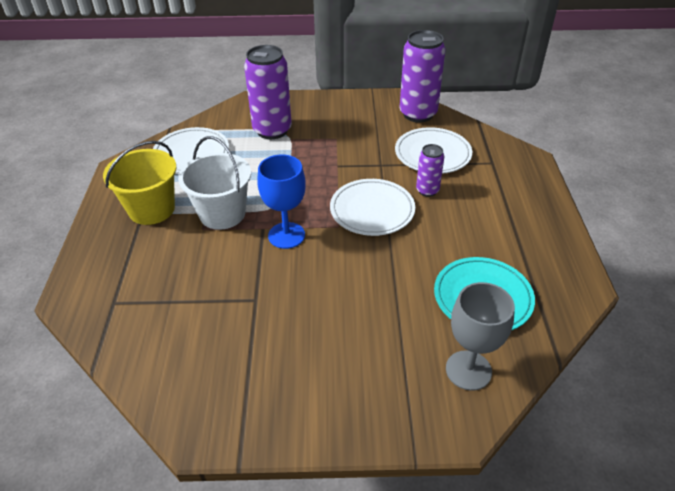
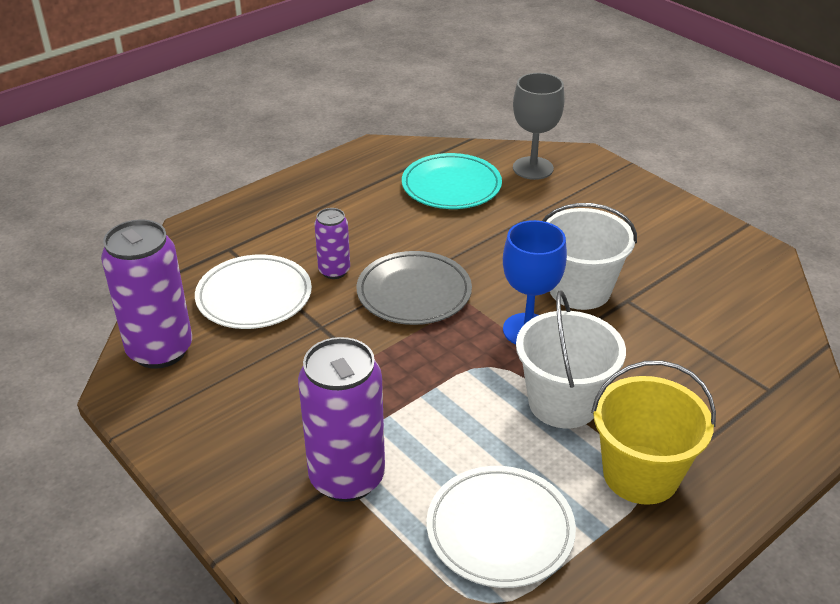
camera: 130 degrees left, 5 degrees down
(291, 283) = (579, 290): none -> white bucket
(372, 210) = (414, 293): white plate -> grey plate

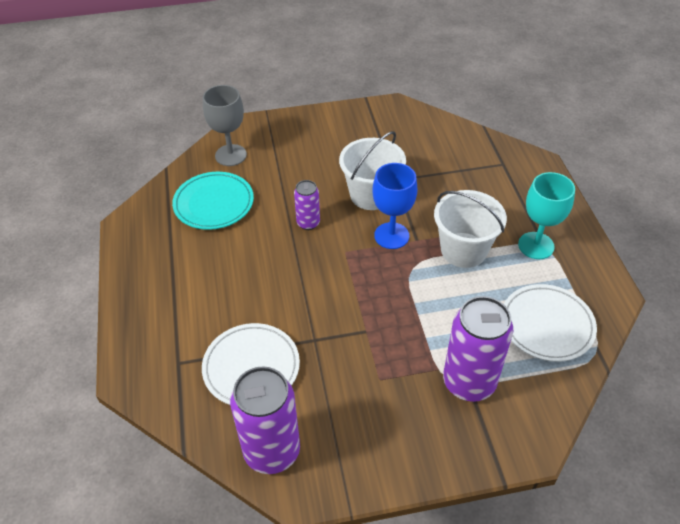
camera: 60 degrees left, 10 degrees up
(334, 271) = (258, 308): purple can -> purple can (308, 223)
(414, 293) = (315, 274): grey plate -> none
(640, 474) = (536, 245): yellow bucket -> turquoise goblet

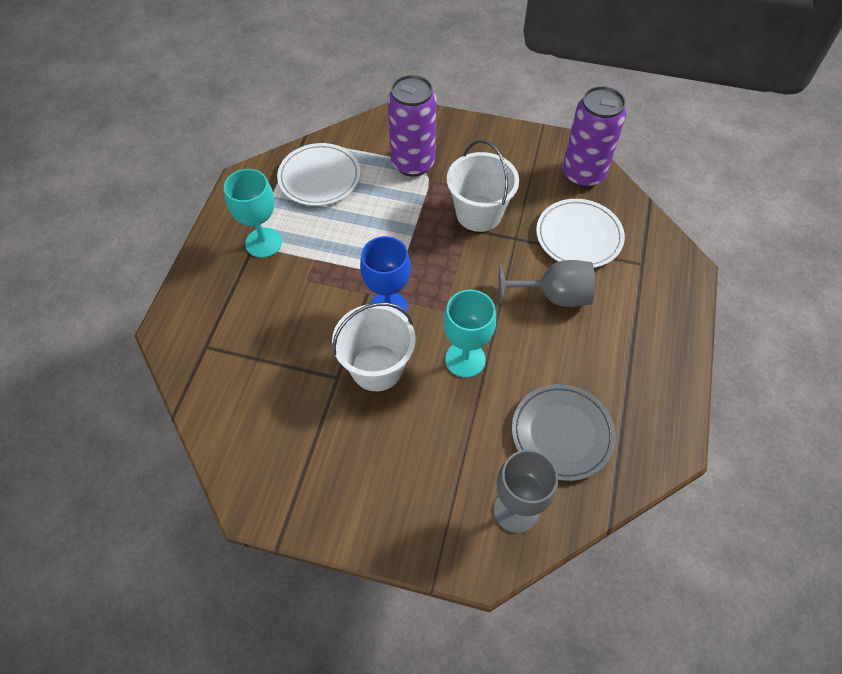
camera: 155 degrees left, 10 degrees up
(214, 203) = (562, 433): turquoise plate -> grey plate
(255, 298) = (554, 296): none -> grey goblet
(308, 223) = (465, 359): purple can -> turquoise goblet
(463, 250) = (331, 265): white bucket -> white bucket (479, 213)

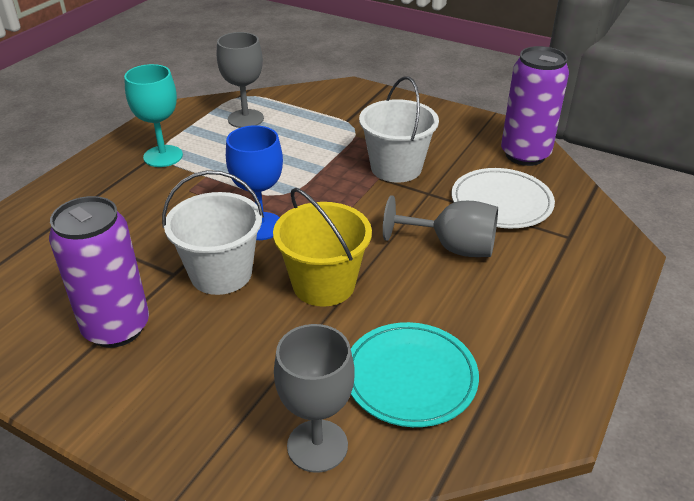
camera: 15 degrees right, 20 degrees down
(319, 177) = (245, 119): white plate -> grey goblet
(412, 163) = (344, 122): purple can -> purple can (116, 328)
(465, 359) = (324, 284): turquoise goblet -> yellow bucket
(562, 433) = (410, 377): grey plate -> turquoise plate

